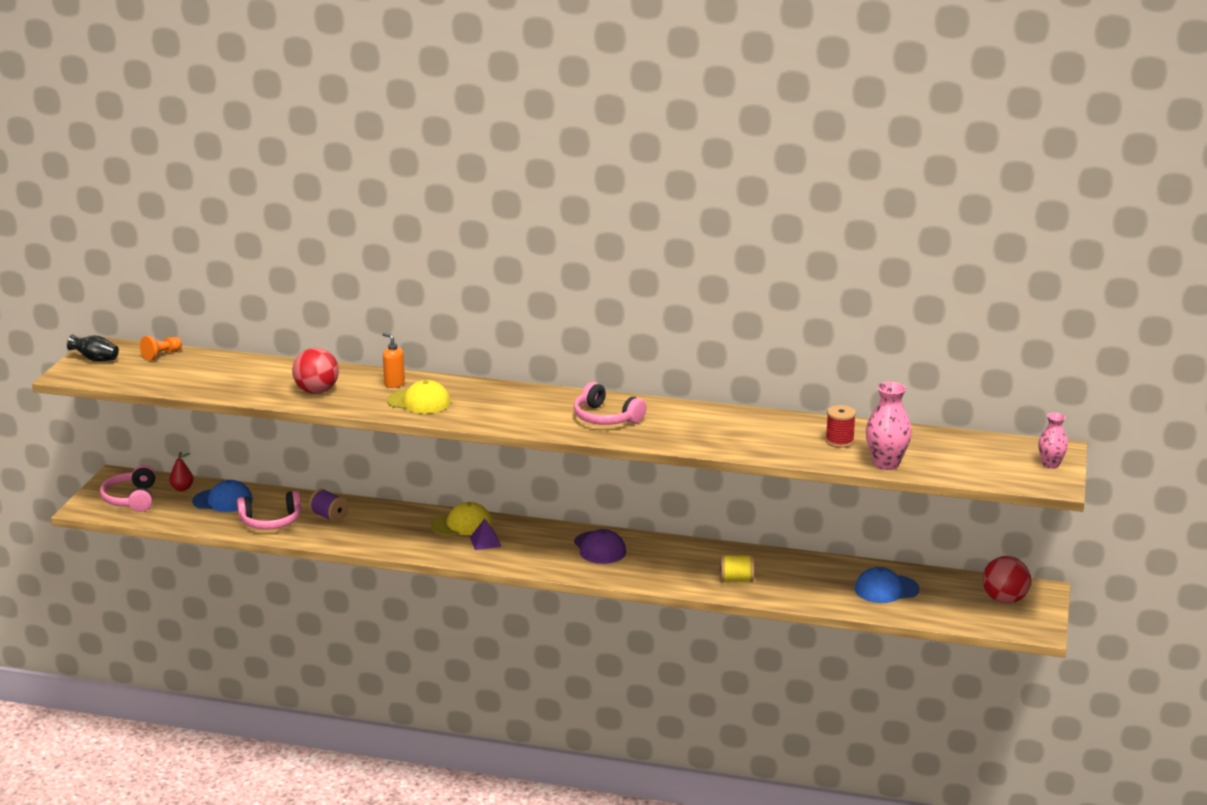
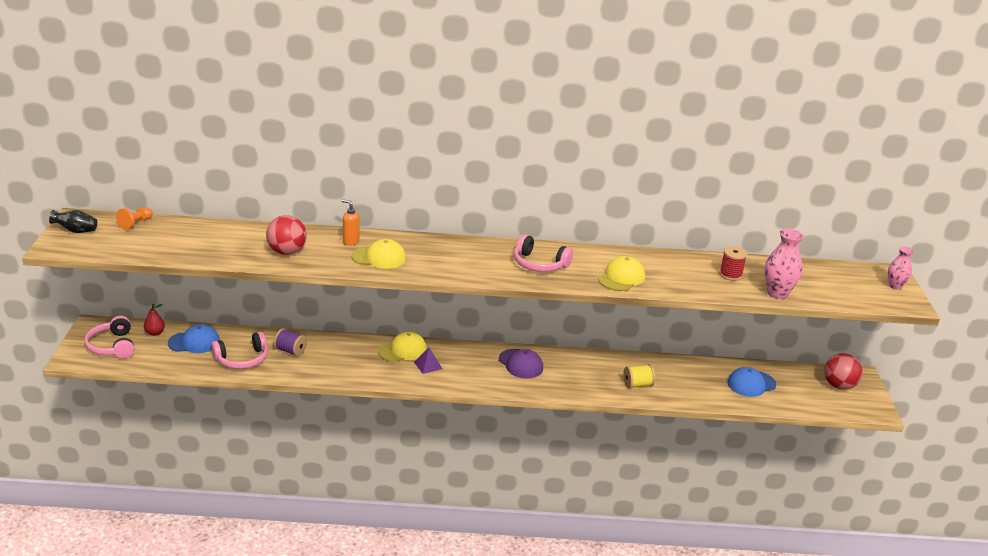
camera: 15 degrees left, 5 degrees up
(698, 437) = (621, 278): none -> yellow cap

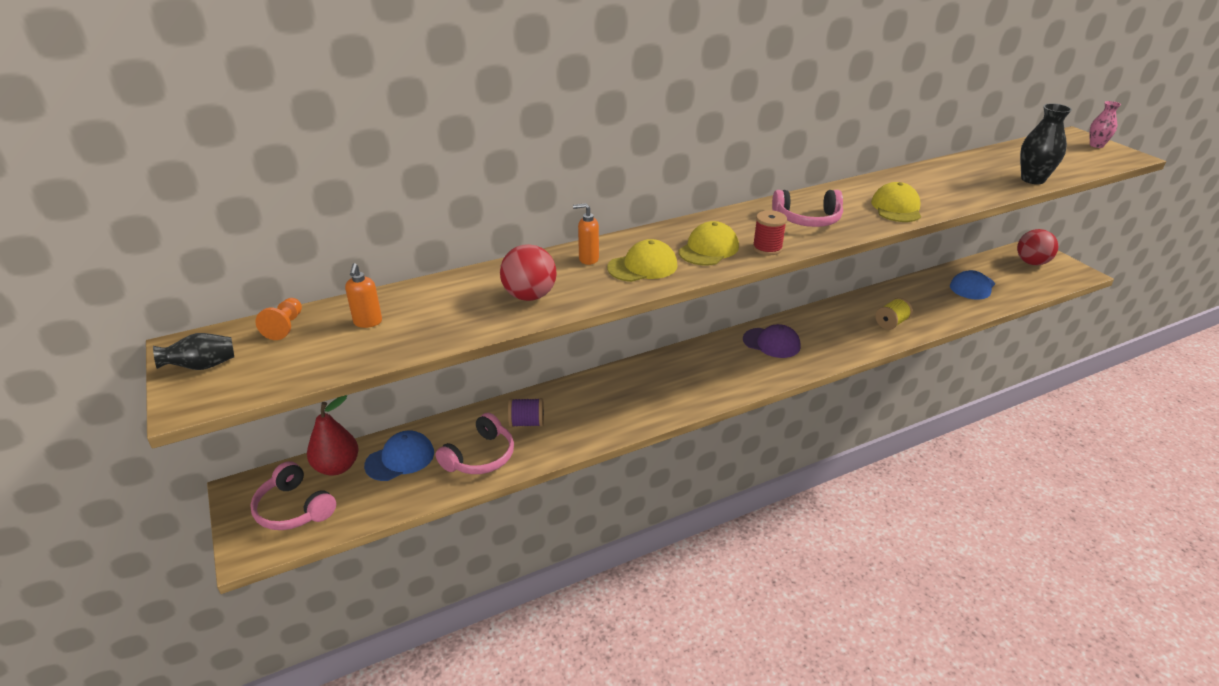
camera: 25 degrees left, 5 degrees up
(155, 333) = (337, 467): red pear -> red pear, size x1.70
(180, 236) = (368, 322): none -> orange soap dispenser
(402, 350) = (645, 373): yellow cap -> yellow cap (708, 249)
(428, 365) = (688, 380): purple pyramid -> none
(730, 275) = (974, 175): red spool -> red spool (767, 248)
(777, 293) = (1032, 179): pink vase -> black vase

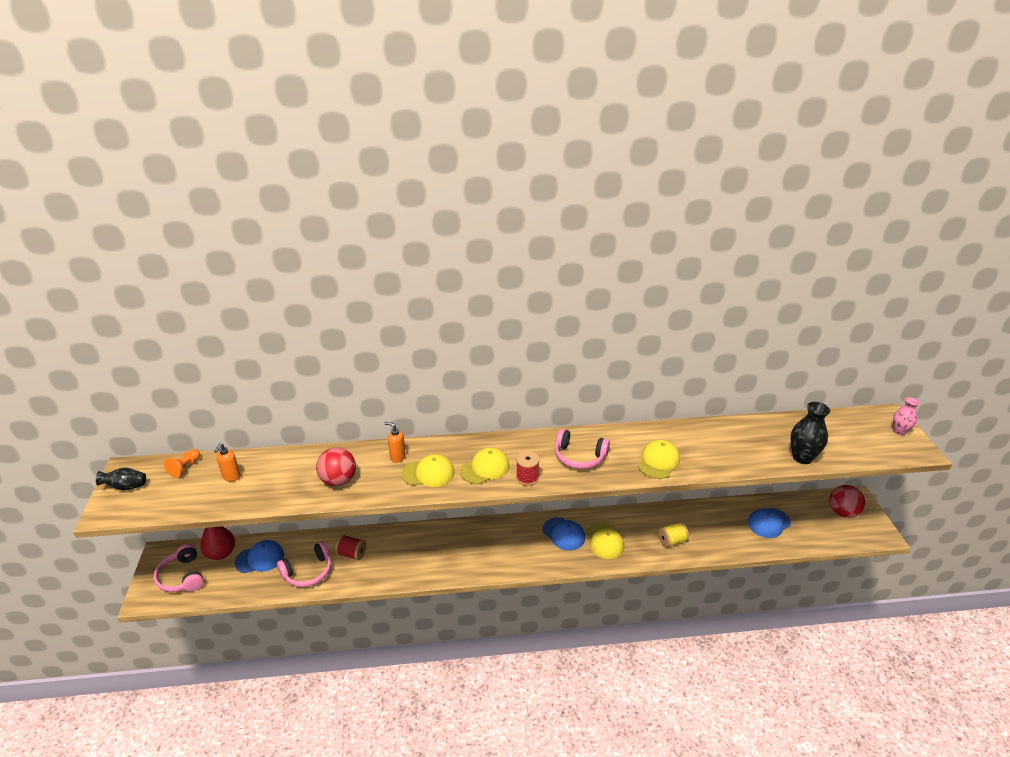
camera: 20 degrees right, 0 degrees up
(527, 423) = (352, 554): purple spool -> red spool
(771, 343) = (563, 534): purple cap -> blue cap
(821, 339) = (605, 541): none -> yellow cap

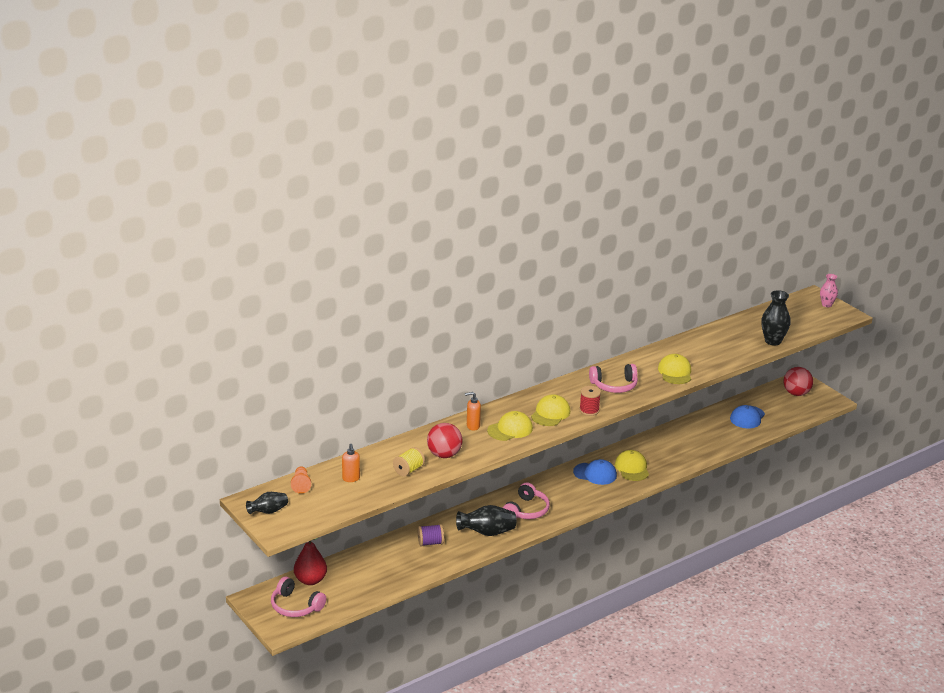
camera: 30 degrees left, 5 degrees down
(260, 558) = (351, 572): blue cap -> none
(308, 572) = (406, 566): pink headphones -> pink headphones (526, 510)
(352, 554) = (430, 543): red spool -> purple spool
(410, 563) = (487, 532): none -> black vase
(605, 541) = (632, 468): yellow cap -> yellow cap turned 150 degrees counterclockwise
(672, 541) = (683, 452): yellow spool -> yellow spool (408, 470)

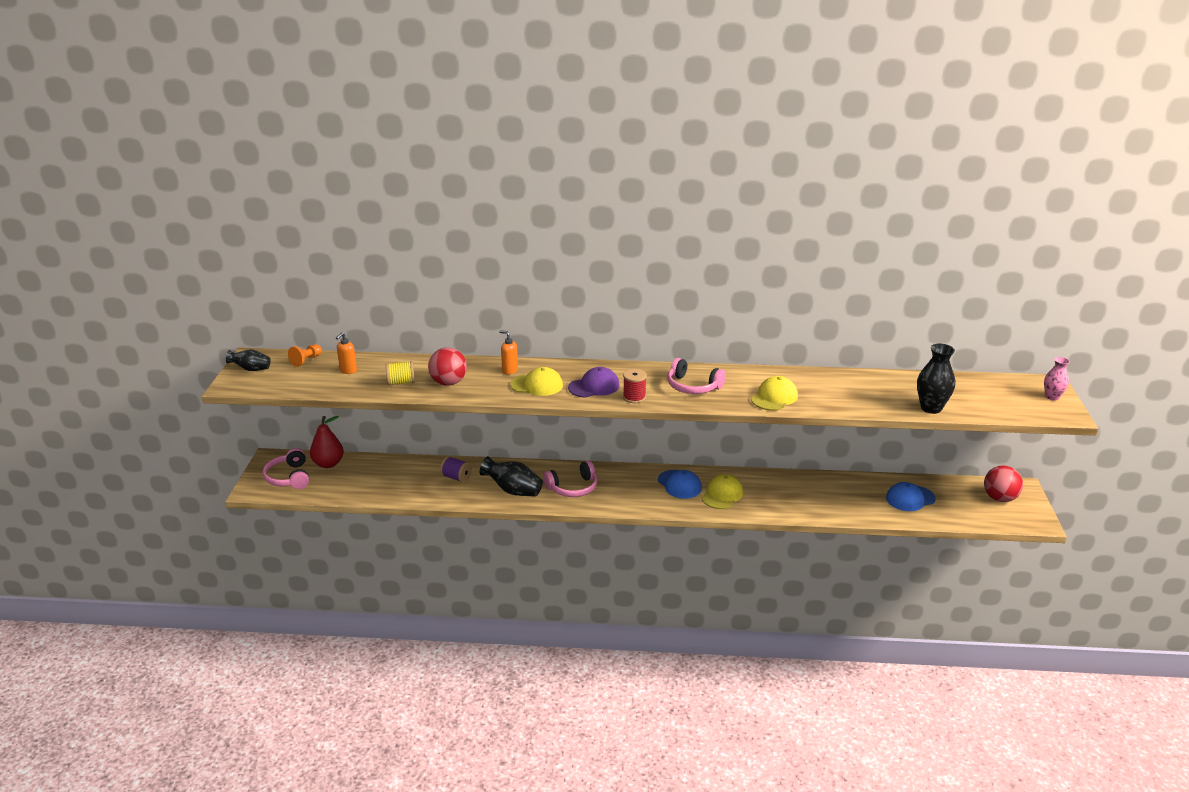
camera: 40 degrees right, 0 degrees up
(550, 413) = (594, 386): yellow cap -> purple cap

